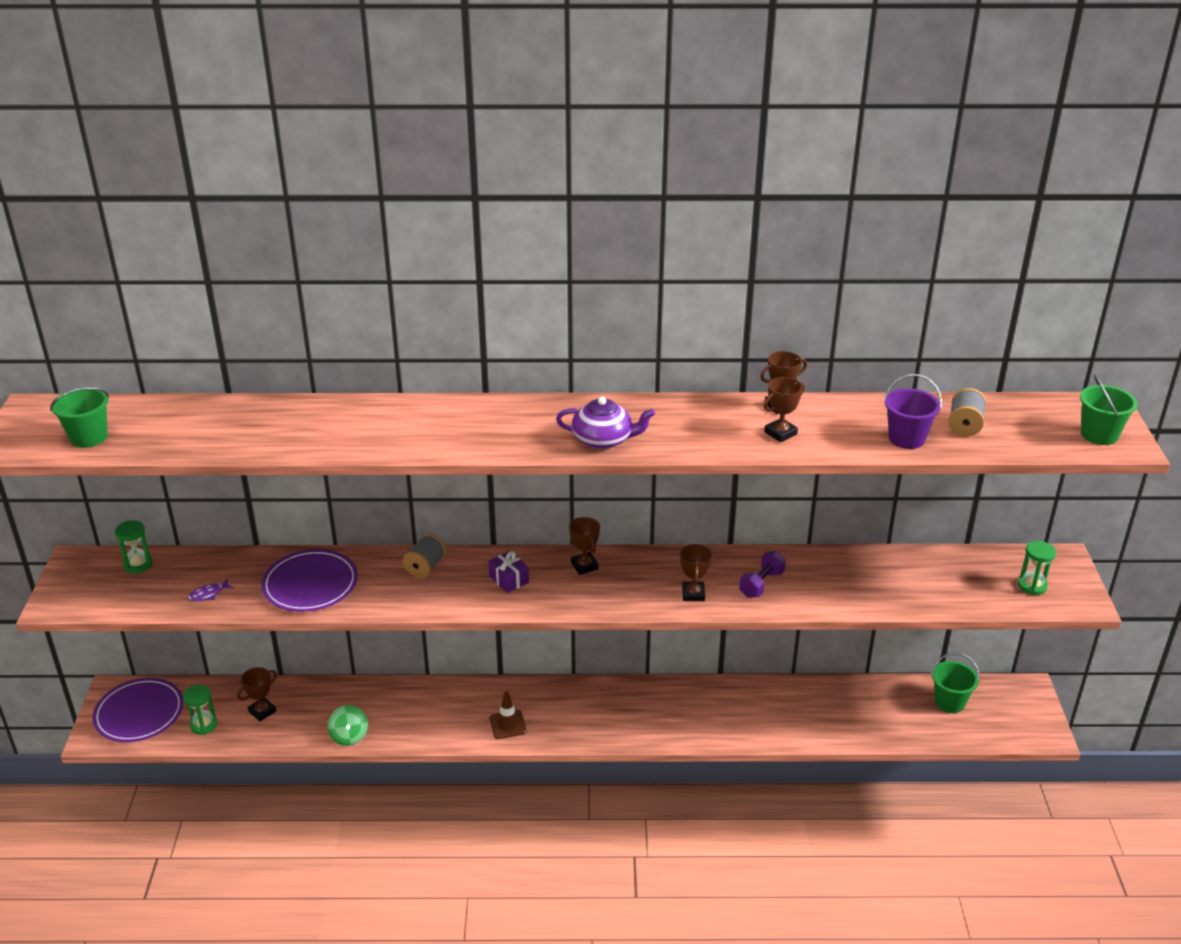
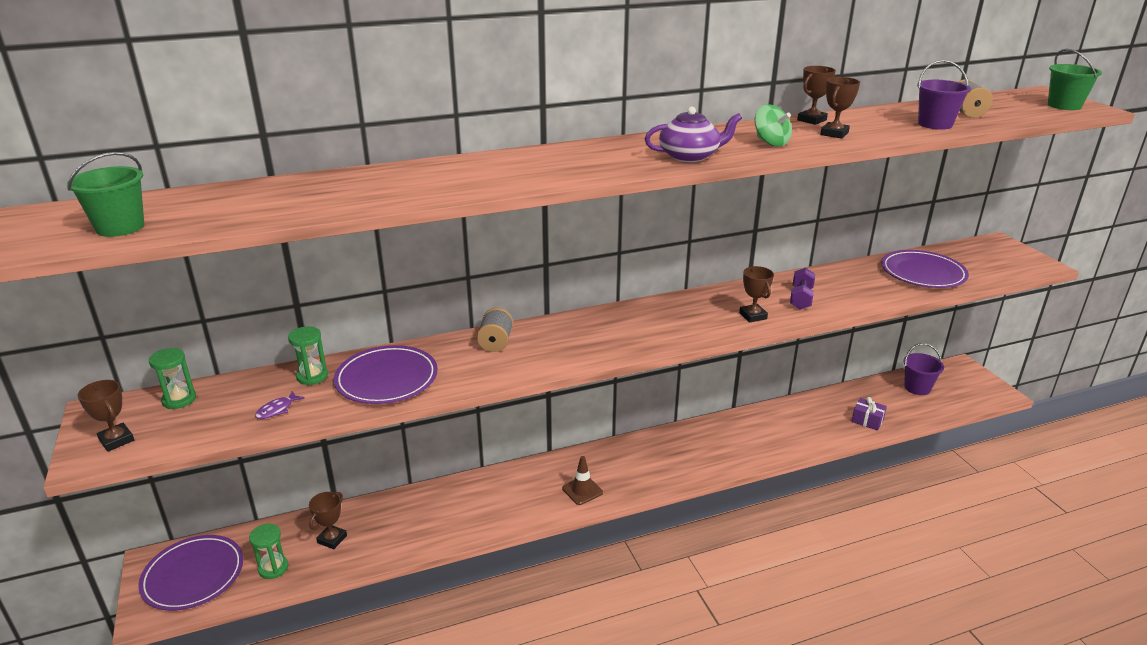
camera: 20 degrees left, 5 degrees down
(349, 736) = (435, 539): green spinning top -> green spinning top (771, 142)
(508, 579) = (582, 337): purple gift -> purple gift (867, 420)
(584, 566) = (642, 314): brown trophy -> brown trophy (116, 440)
(928, 581) = (923, 273): none -> purple plate
(949, 702) = (917, 388): green bucket -> purple bucket
(1032, 586) = (996, 262): green hourglass -> green hourglass (312, 376)

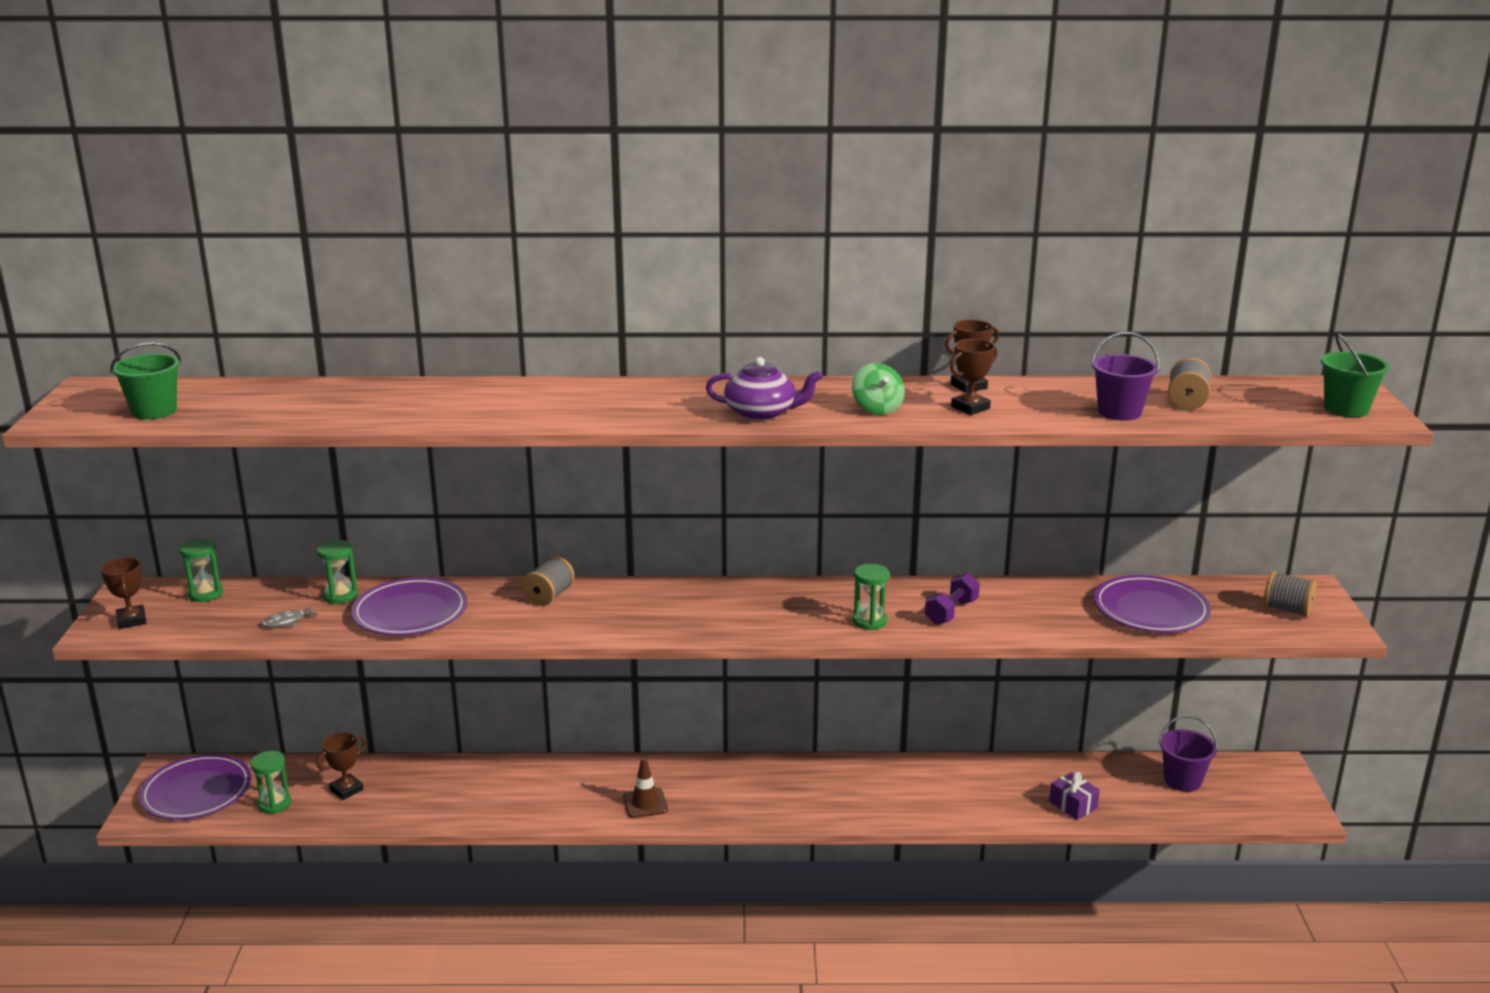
camera: 20 degrees right, 5 degrees down
(277, 410) = (287, 621): purple fish -> grey fish
(753, 316) = (869, 621): brown trophy -> green hourglass
(1000, 258) = (1287, 609): none -> grey spool

